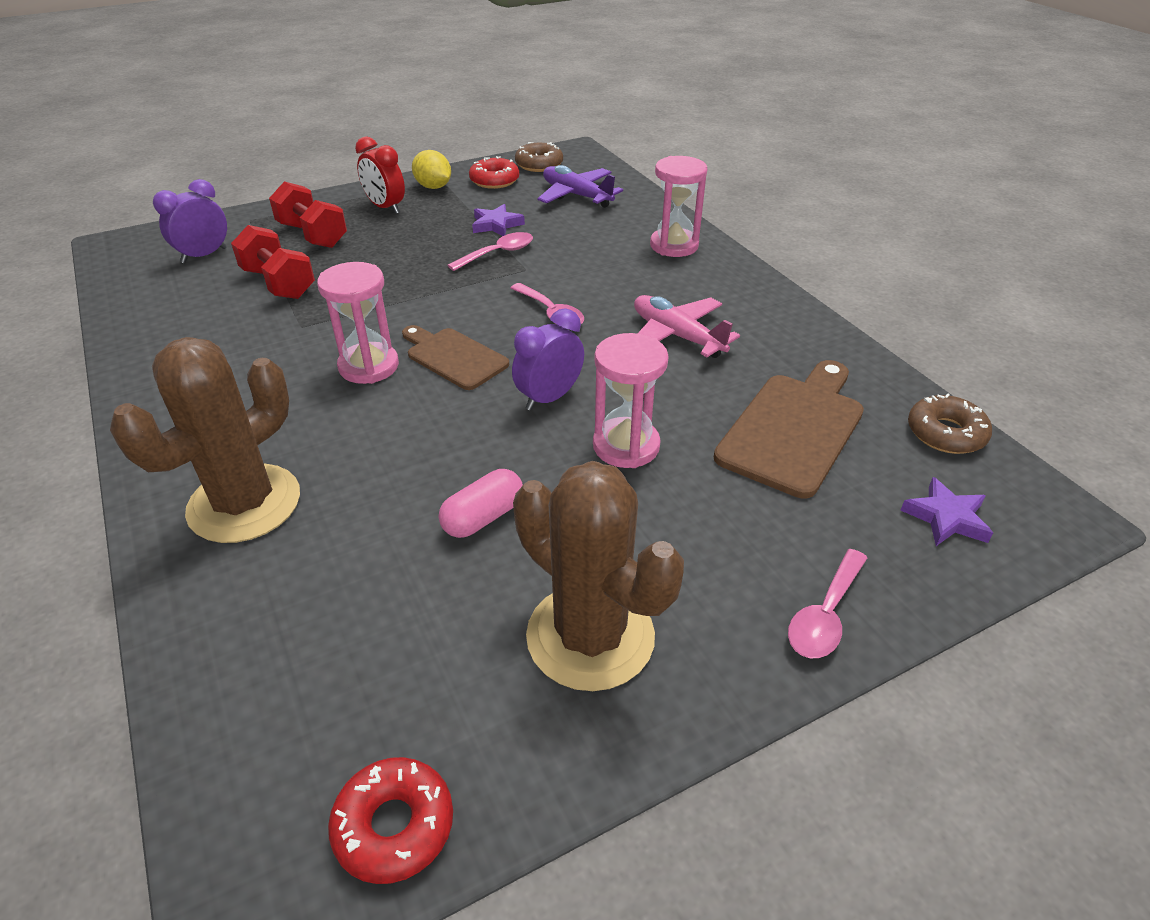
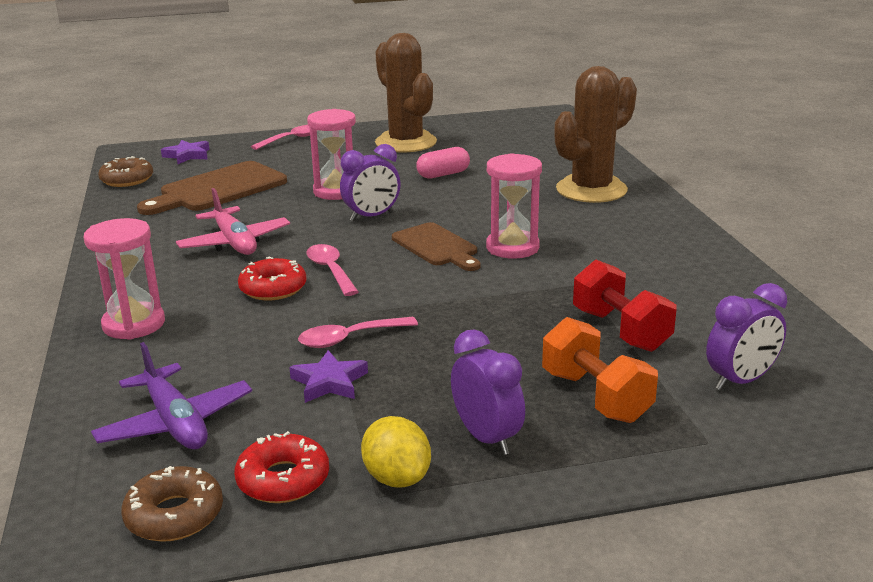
camera: 165 degrees left, 15 degrees down
(313, 235) = (595, 396): red dumbbell -> orange dumbbell
(385, 208) = (486, 438): red clock -> purple clock
(394, 825) = (502, 120): red donut -> red donut (273, 288)

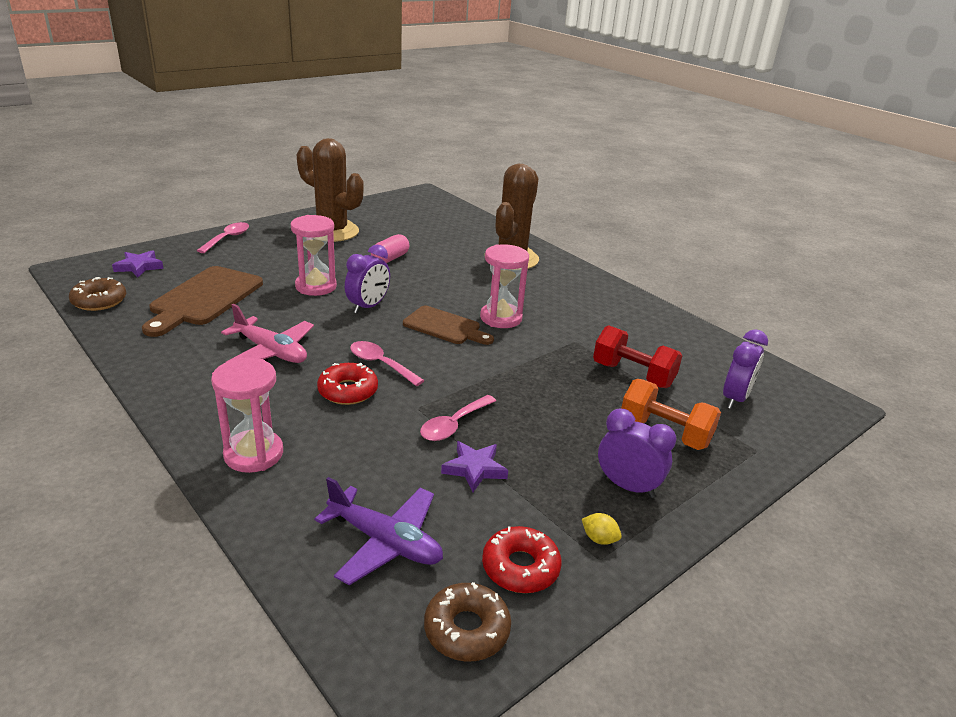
camera: 30 degrees left, 5 degrees up
(397, 478) = (599, 539): yellow lemon -> yellow lemon, size x0.56

